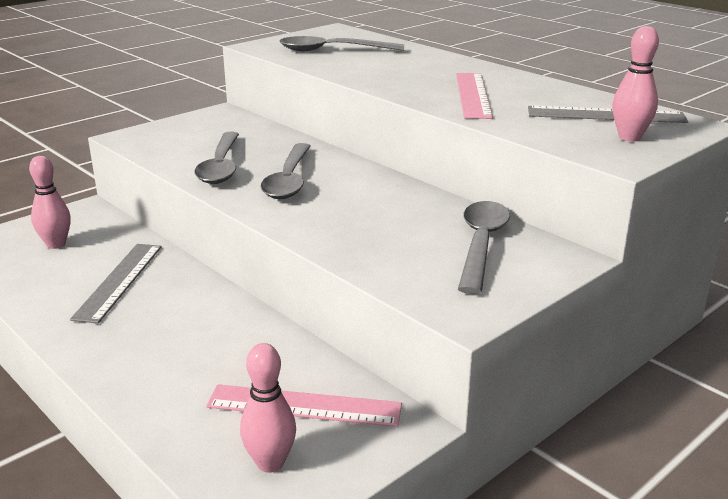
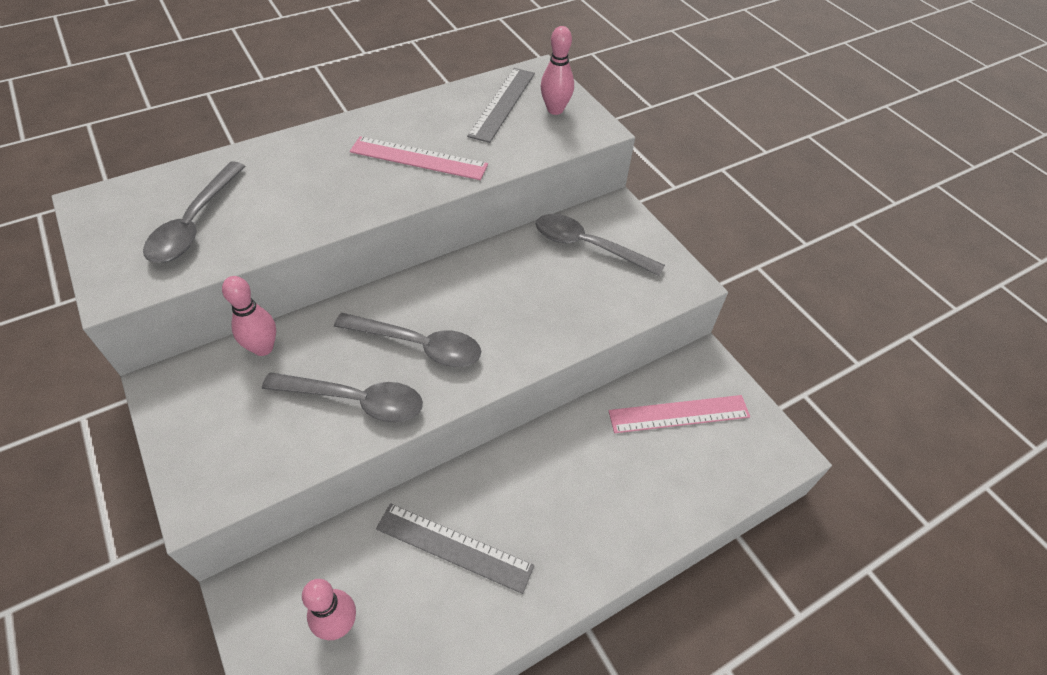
camera: 80 degrees left, 25 degrees up
(270, 463) = (738, 443): pink bowling pin -> pink bowling pin (263, 348)
(304, 406) = (679, 414): pink ruler -> pink ruler turned 60 degrees clockwise

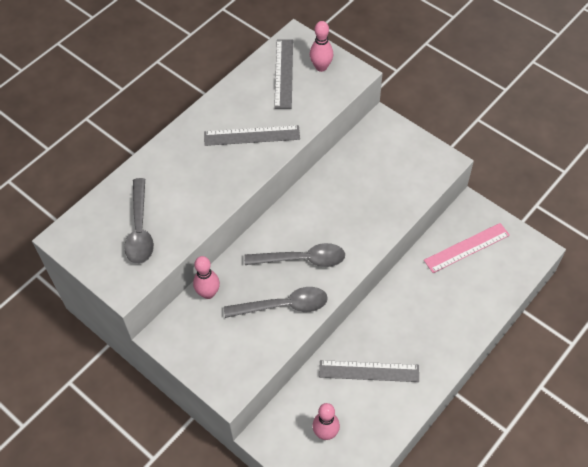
camera: 15 degrees left, 5 degrees up
(418, 158) = (252, 135): pink ruler -> grey ruler
(588, 246) = (374, 156): grey spoon -> none

